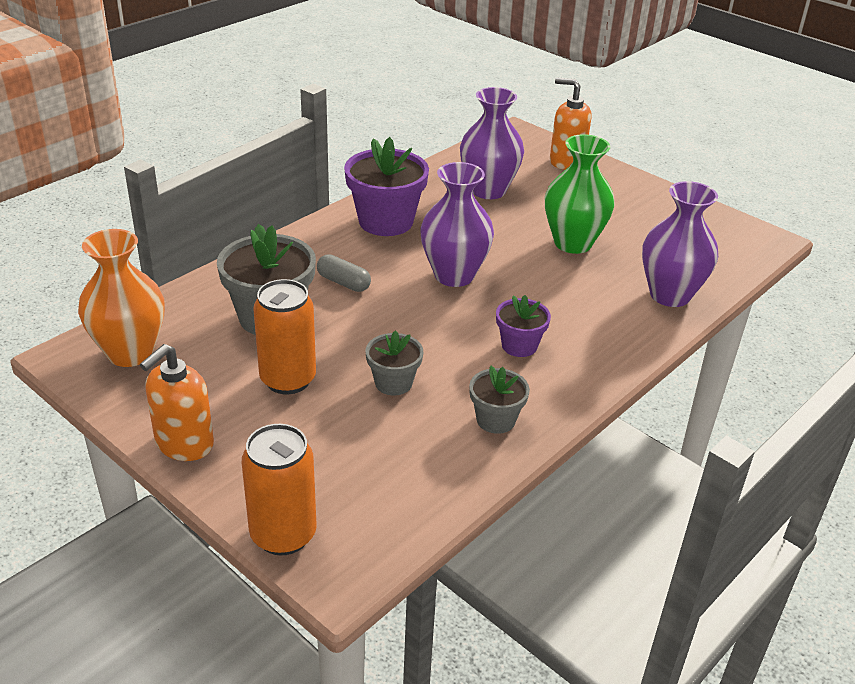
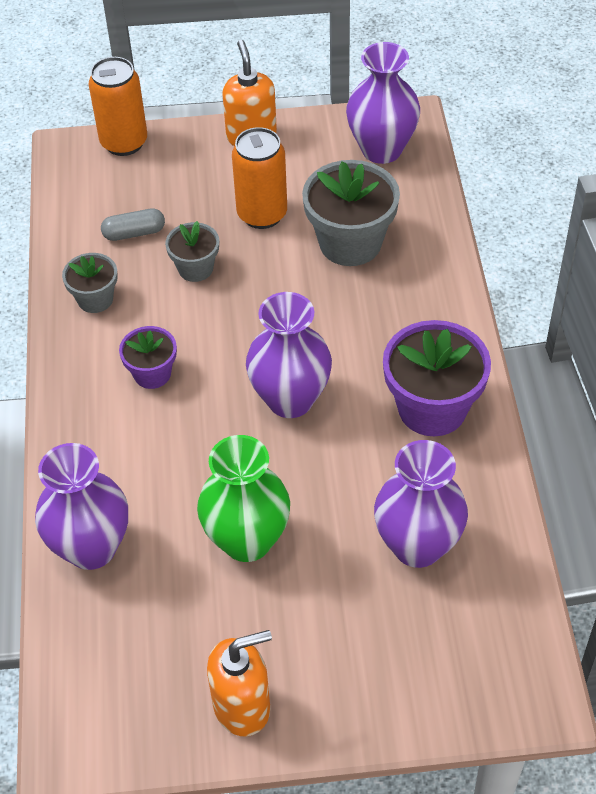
camera: 135 degrees right, 15 degrees up
(130, 352) = (381, 149): orange vase -> purple vase
(343, 283) = (355, 314): grey capsule -> grey capsule (134, 233)
(566, 161) = (416, 691): orange soap dispenser -> orange soap dispenser (242, 706)

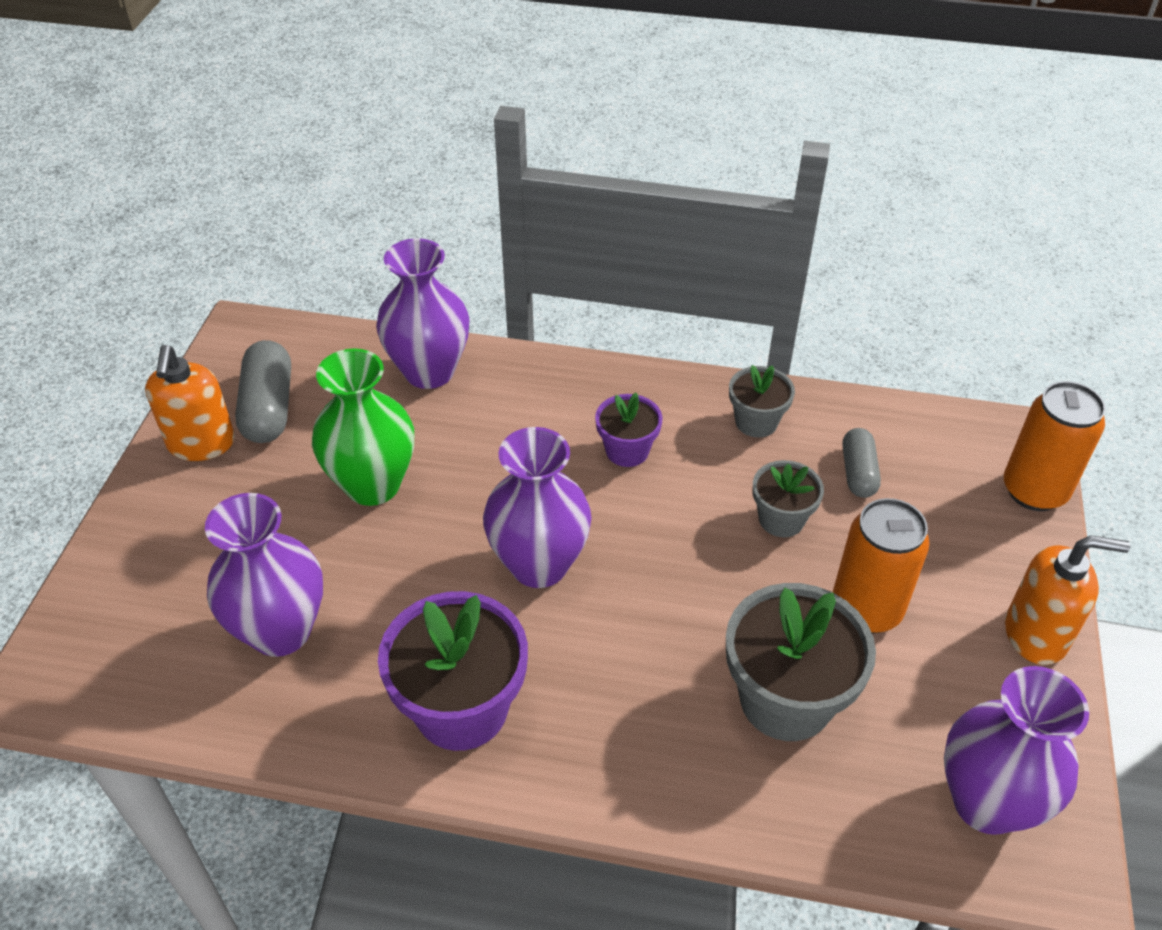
camera: 105 degrees right, 5 degrees down
(177, 668) = (268, 407): none -> grey capsule

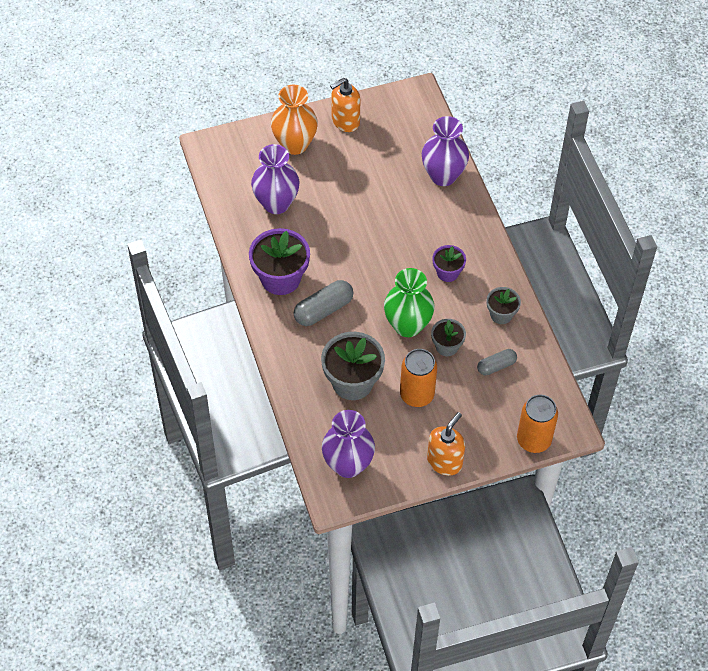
camera: 60 degrees right, 10 degrees up
(177, 538) = (295, 144): none -> orange vase
(268, 407) = (380, 131): grey capsule -> grey capsule (323, 310)
(373, 485) = (364, 192): green vase -> green vase (407, 325)
(539, 564) = (363, 270): purple vase -> none
(1036, 634) = (444, 461): orange soap dispenser -> orange soap dispenser turned 120 degrees counterclockwise

